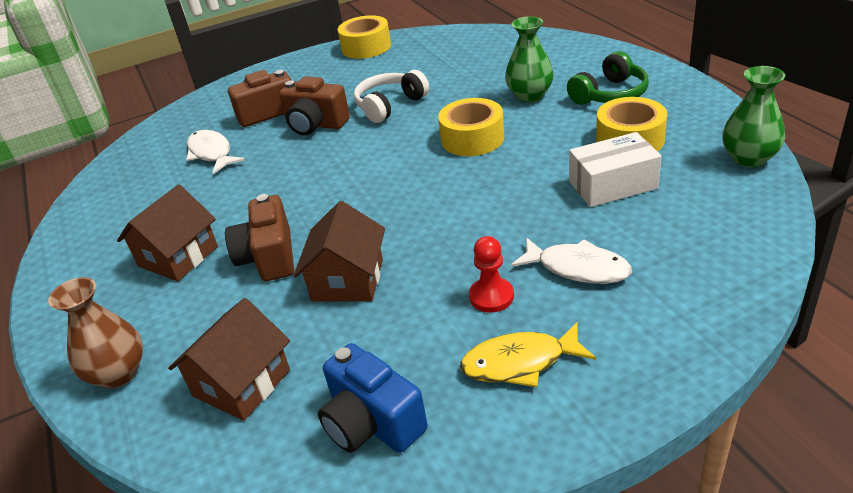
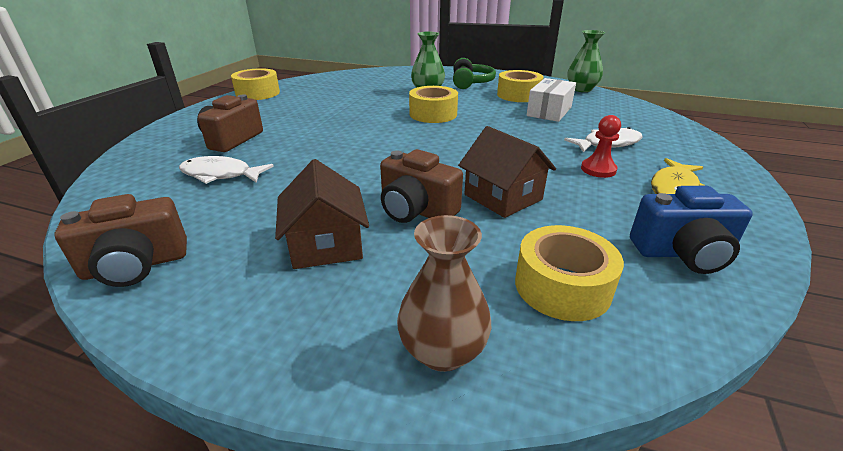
camera: 50 degrees left, 5 degrees down
(241, 383) = (562, 286): brown house -> yellow tape
(315, 125) = (297, 135): brown camera -> brown camera (136, 265)
(389, 105) = (340, 114): white headphones -> none

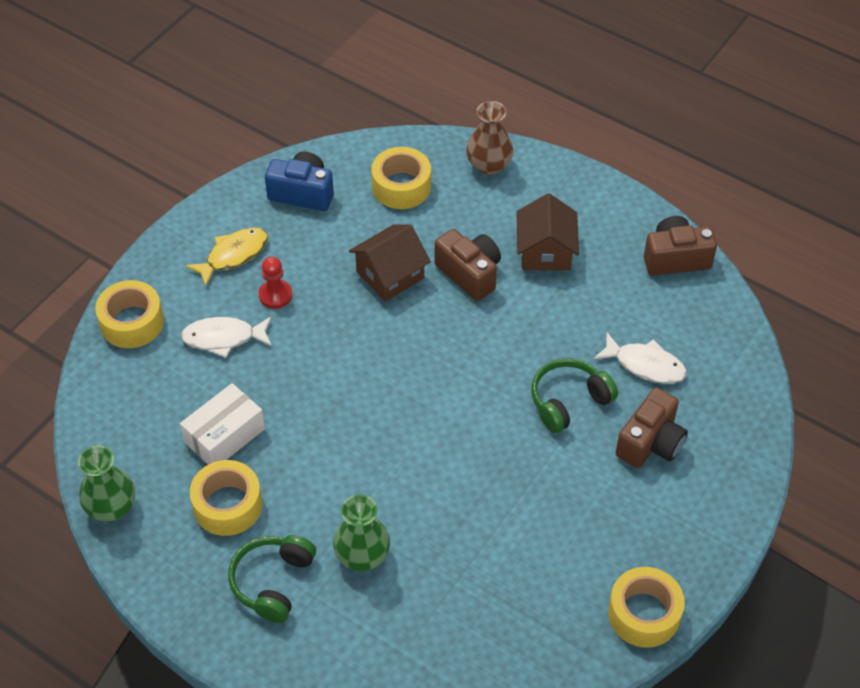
camera: 165 degrees left, 20 degrees up
(299, 149) = (568, 401): none -> green headphones
(433, 114) = (386, 463): yellow tape -> yellow tape (132, 322)
(503, 197) = (390, 275): brown house -> brown house turned 75 degrees clockwise

